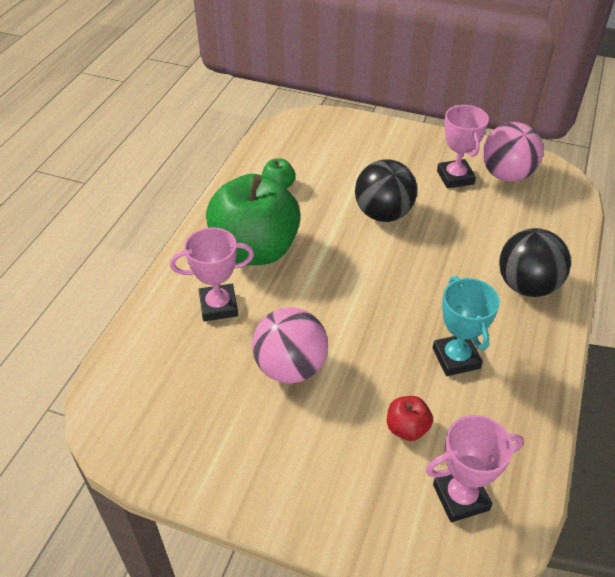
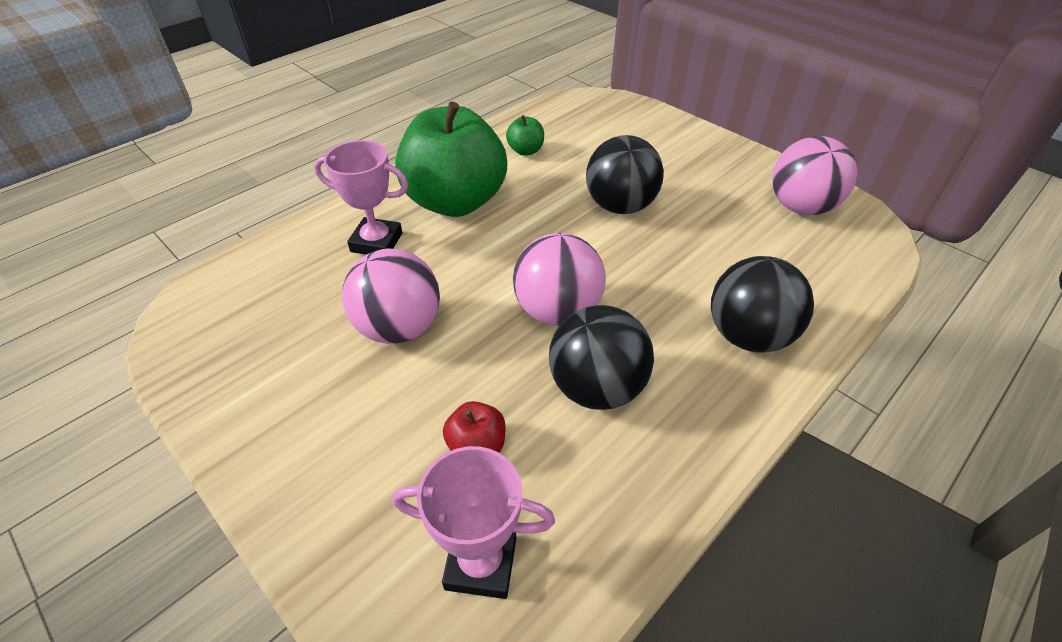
camera: 25 degrees right, 0 degrees up
(394, 313) = (557, 311): none -> pink ball
(455, 177) = (732, 193): pink trophy -> none
(456, 358) = (596, 388): turquoise trophy -> black ball

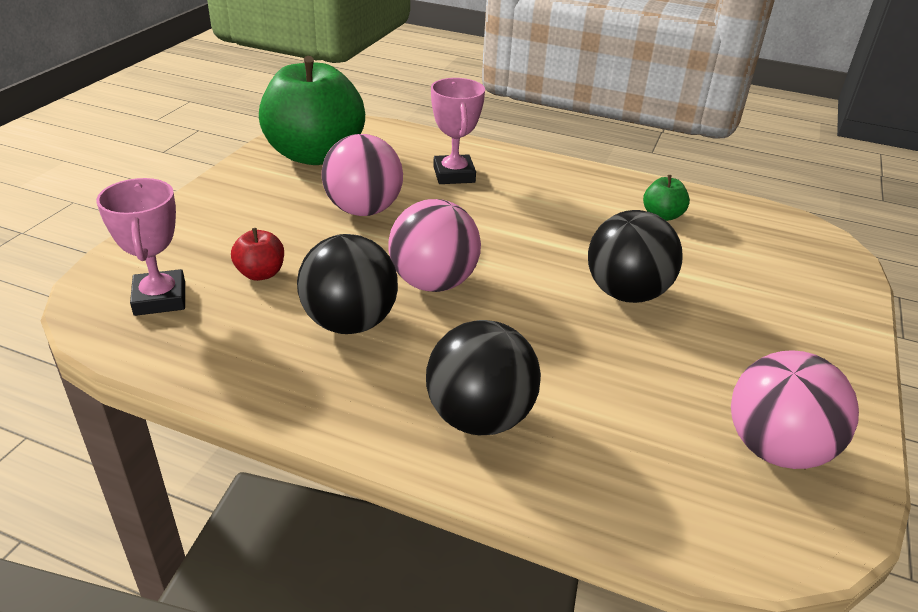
camera: 65 degrees right, 10 degrees down
(455, 202) = (540, 197): green apple -> green apple (315, 155)

